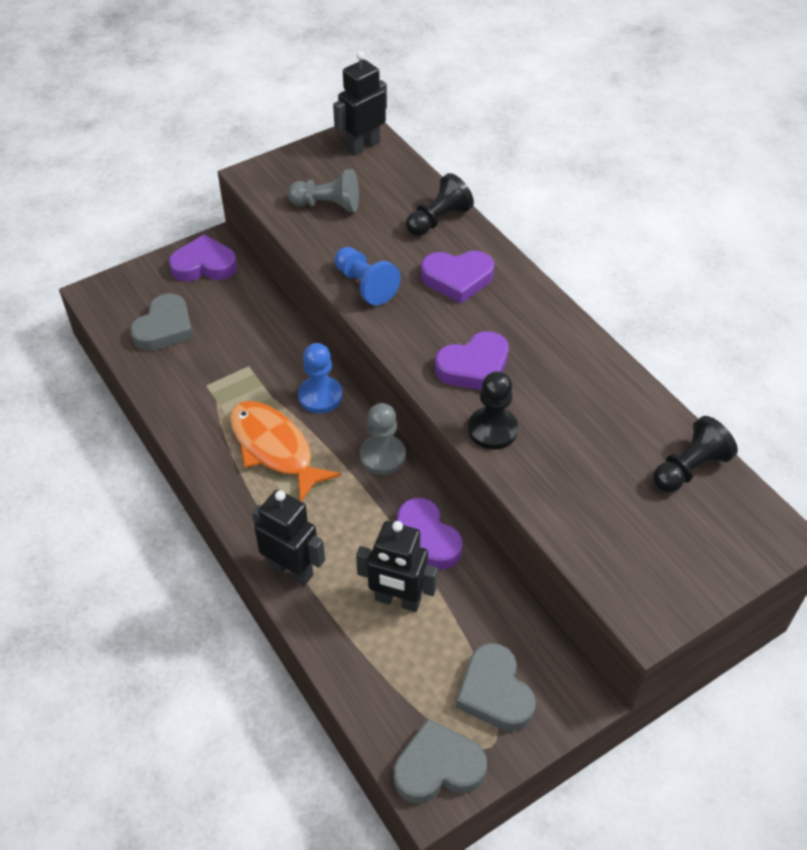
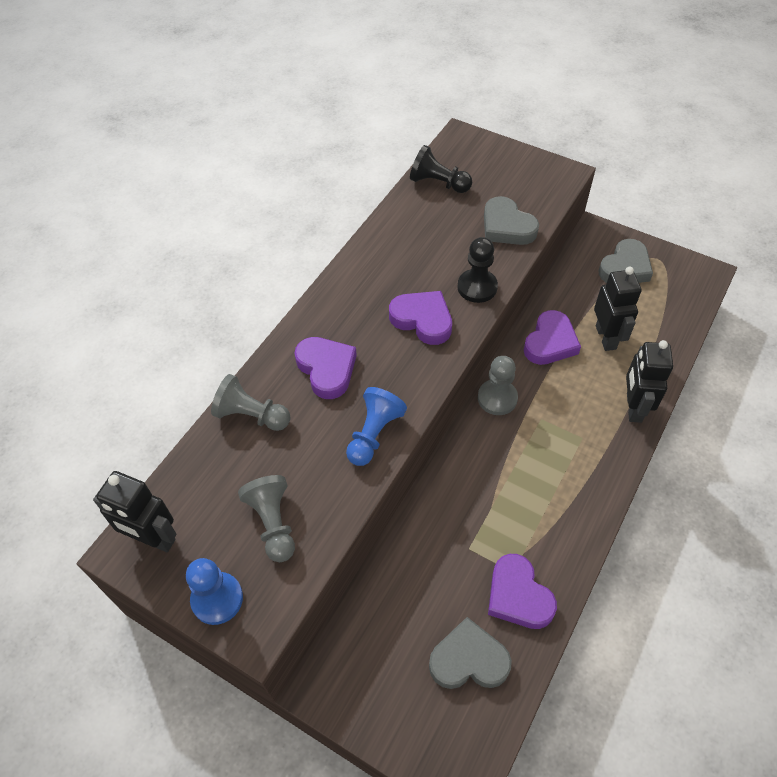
camera: 115 degrees left, 5 degrees up
(204, 265) = (358, 678): purple heart -> purple heart (518, 596)
(275, 448) = (541, 476): orange fish -> none
(320, 396) = (467, 470): blue pawn -> blue pawn (217, 599)
(438, 220) = (252, 415): black pawn -> grey pawn
(438, 767) = (690, 275): grey heart -> grey heart (507, 227)

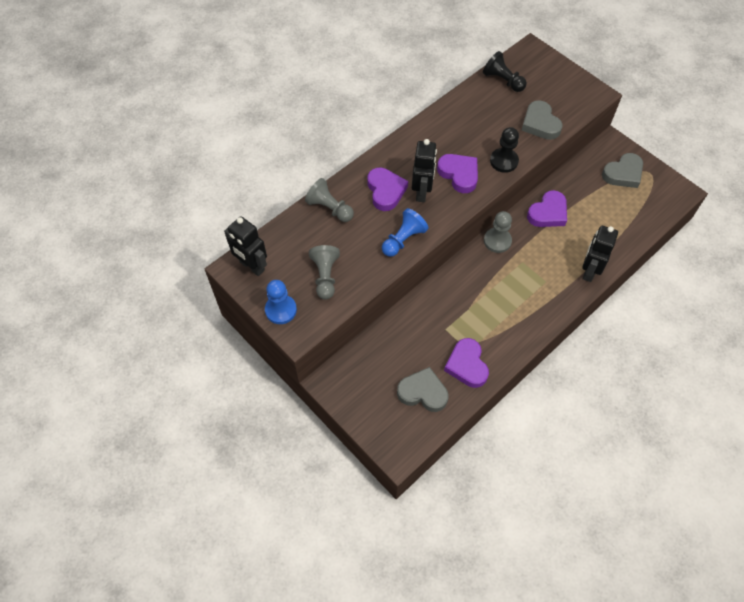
camera: 15 degrees right, 5 degrees up
(606, 337) = (589, 219): black robot -> black robot (422, 192)

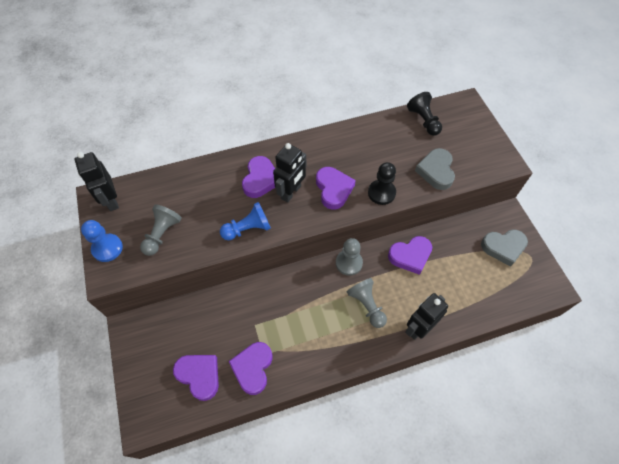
camera: 25 degrees right, 0 degrees up
(330, 208) = (205, 176): grey pawn -> grey pawn (367, 305)
(423, 392) = (199, 375): grey heart -> purple heart

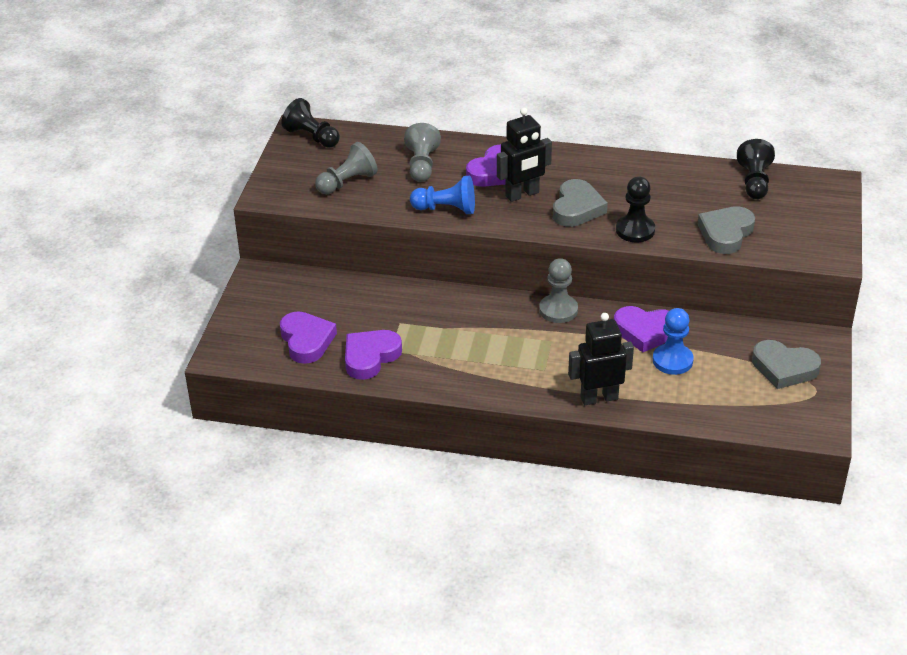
camera: 30 degrees right, 20 degrees down
(107, 248) = (281, 175): blue pawn -> blue pawn (672, 360)
(111, 200) = (312, 137): black robot -> black pawn
(333, 189) = (577, 208): purple heart -> grey heart
(367, 305) = (549, 355): grey pawn -> grey pawn (422, 165)

